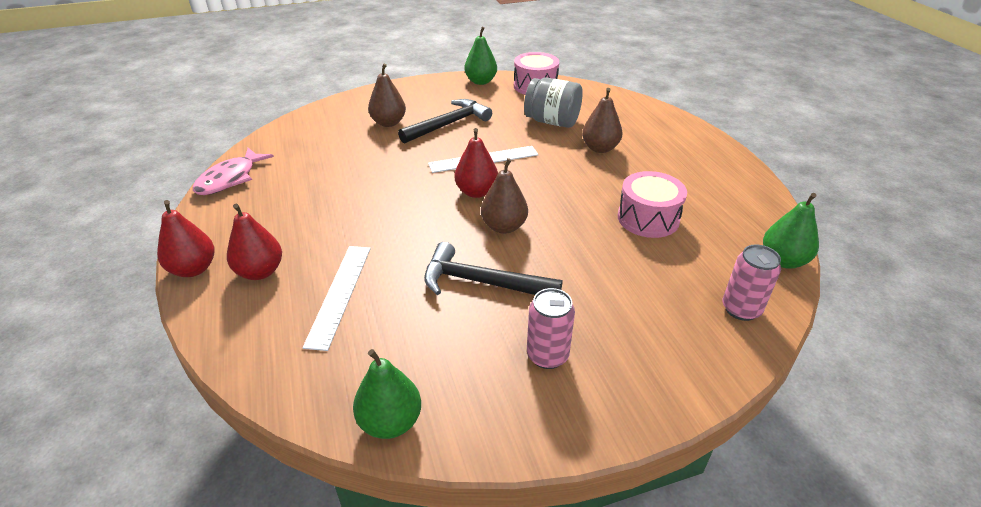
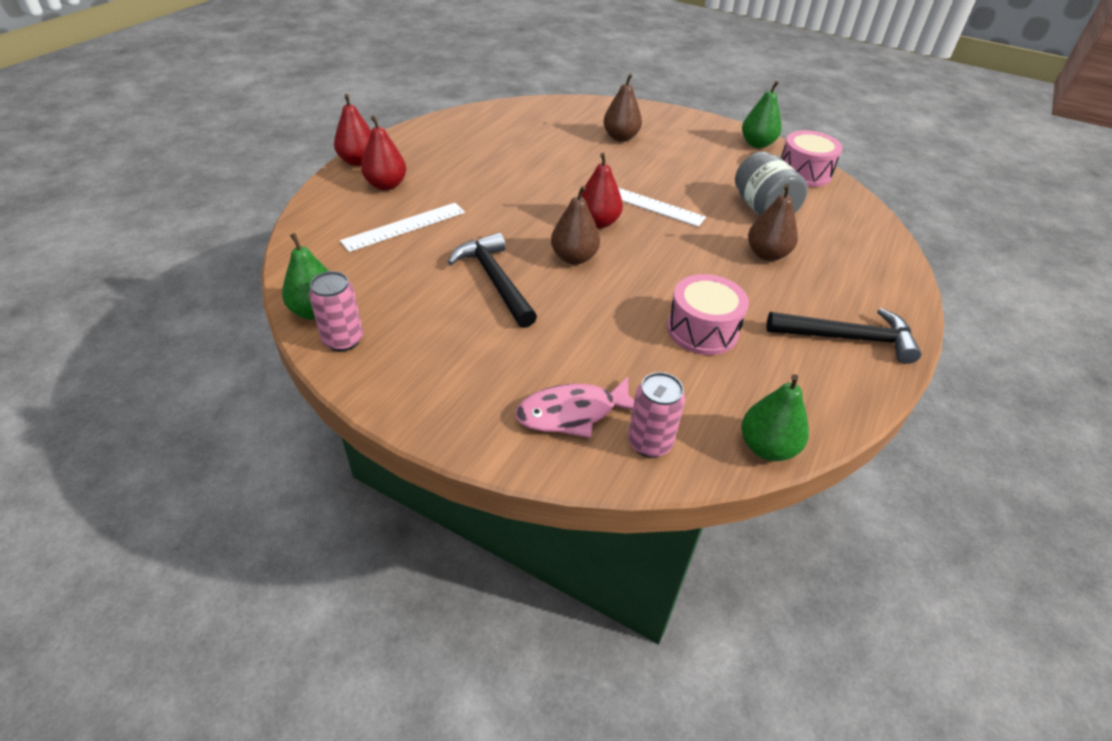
camera: 45 degrees right, 5 degrees up
(230, 179) = (457, 119): pink fish -> pink fish (572, 413)
(448, 124) = (666, 163): black hammer -> black hammer (848, 338)
(547, 355) = (455, 351): pink can -> pink can (343, 340)

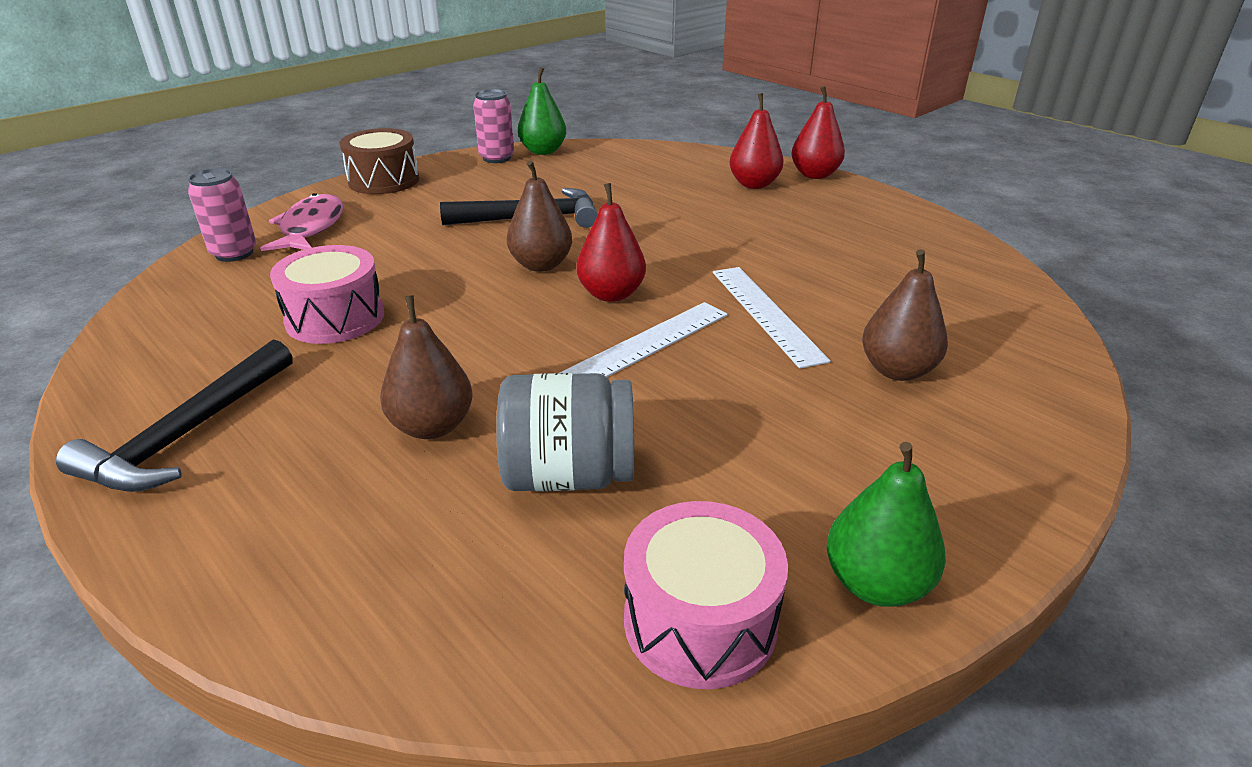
camera: 110 degrees right, 10 degrees down
(404, 226) = (660, 187): white ruler -> white ruler (765, 313)
(433, 408) = (384, 180): none -> brown drum
(767, 447) = (143, 309): green pear -> none

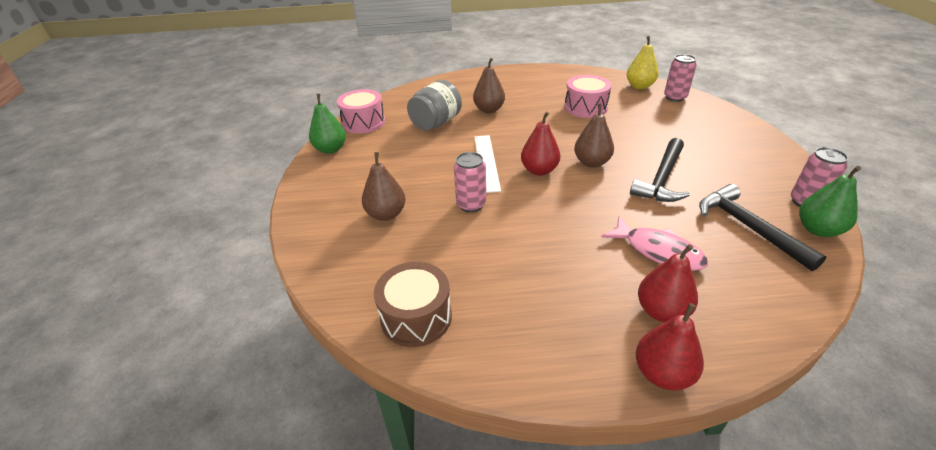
camera: 130 degrees right, 5 degrees up
(187, 434) = (532, 79): black hammer -> black hammer (748, 227)
(188, 291) = (639, 86): none -> yellow pear
(310, 228) = (696, 117): pink fish -> pink fish (658, 251)
(384, 180) = (768, 148): brown drum -> brown drum (416, 317)
(765, 313) = (471, 205): white ruler -> pink can

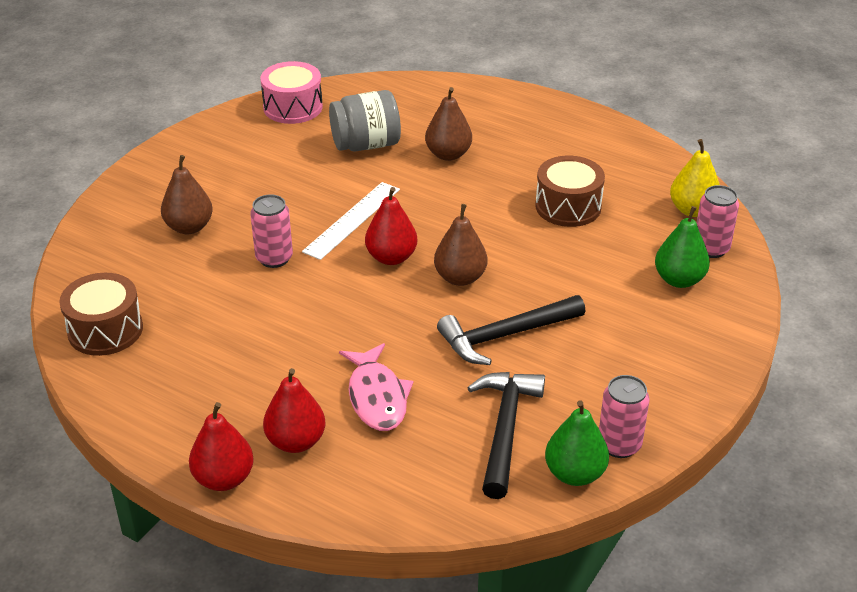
camera: 35 degrees right, 0 degrees up
(331, 149) = (223, 127): green pear -> green pear (679, 280)
(585, 107) = (568, 206): pink drum -> brown drum

